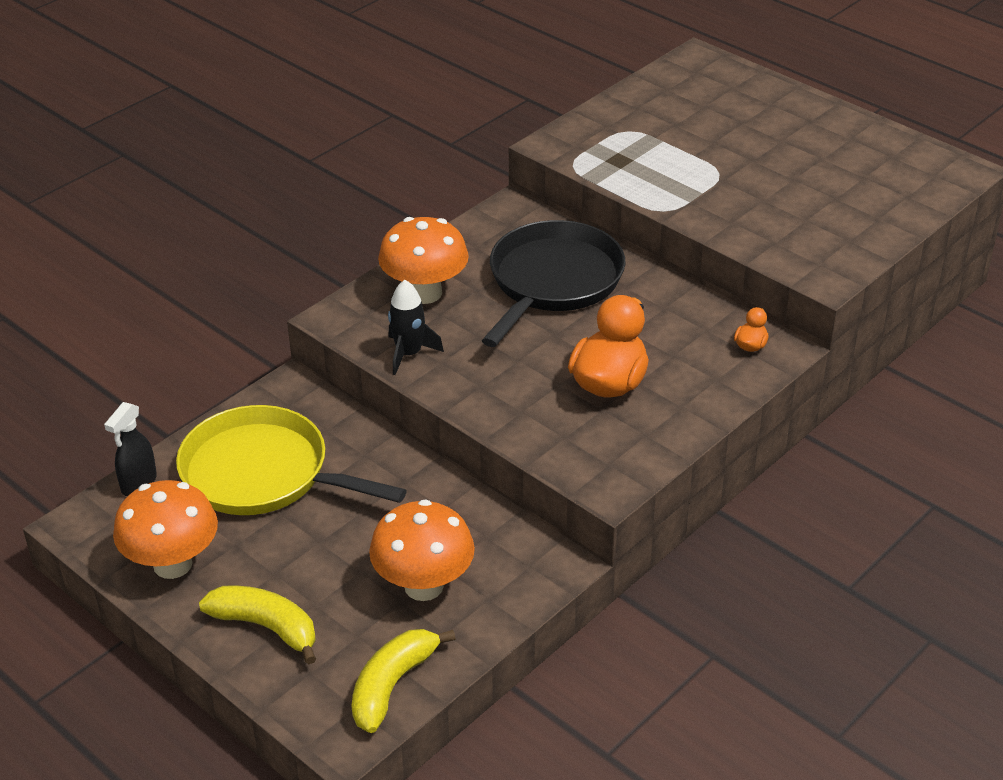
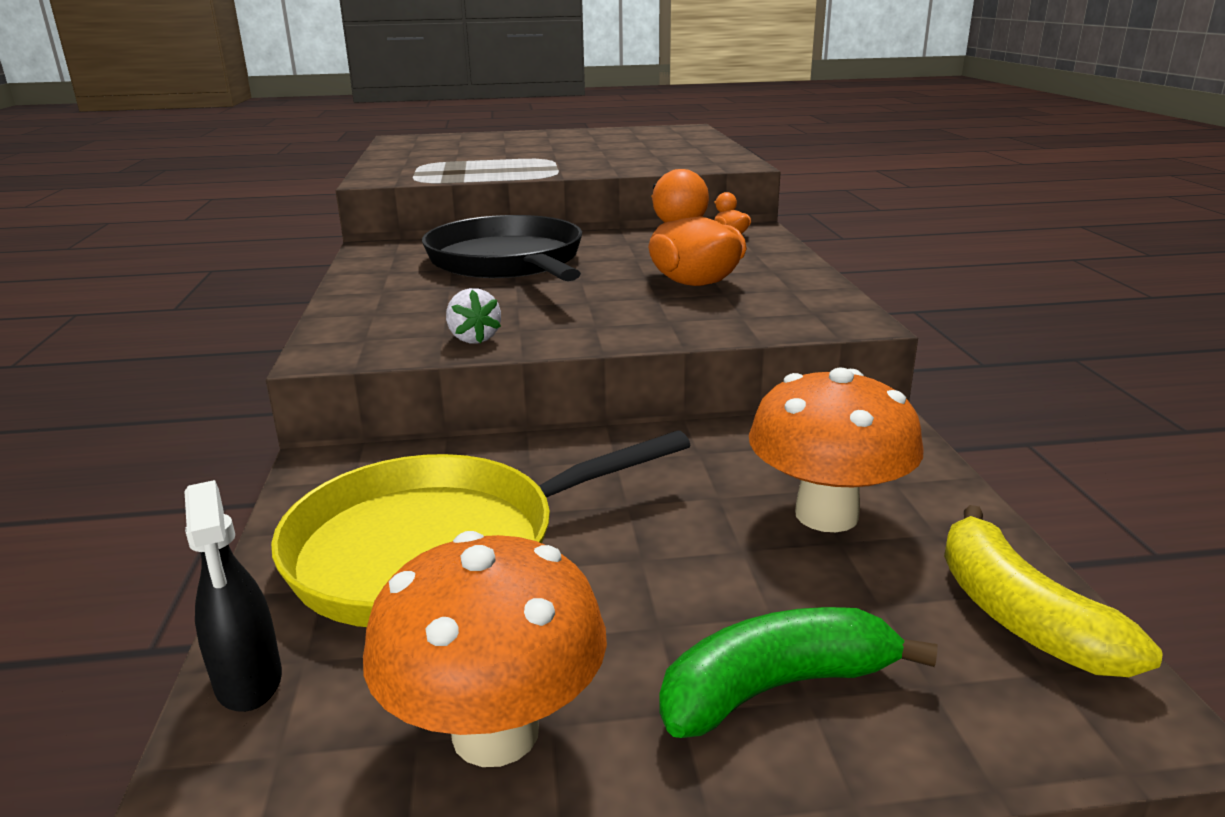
camera: 50 degrees left, 15 degrees down
(266, 627) = (775, 687): yellow banana -> green banana
(409, 354) = (474, 339): black rocket -> white strawberry
(425, 293) = (400, 305): orange mushroom -> none

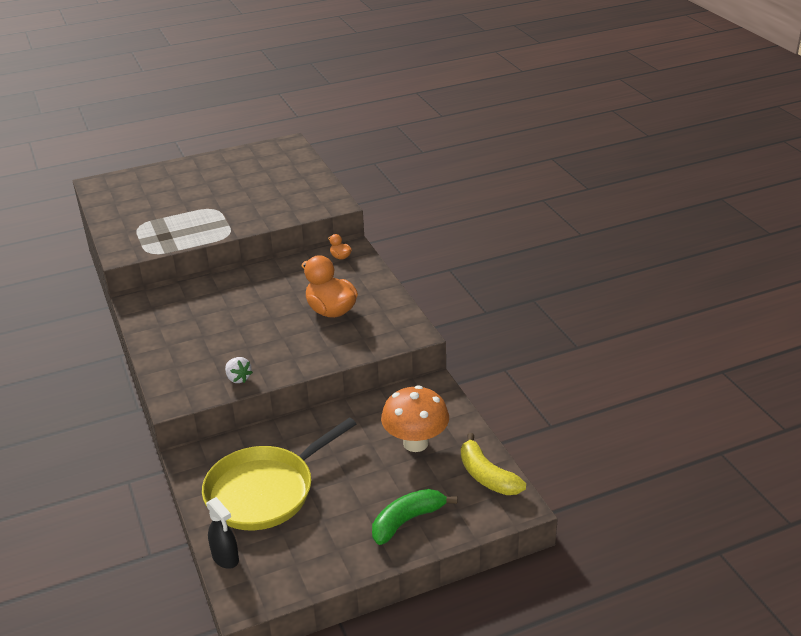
camera: 15 degrees left, 10 degrees up
(495, 732) = (320, 555): orange mushroom -> none
(508, 262) = (223, 306): black pan -> none

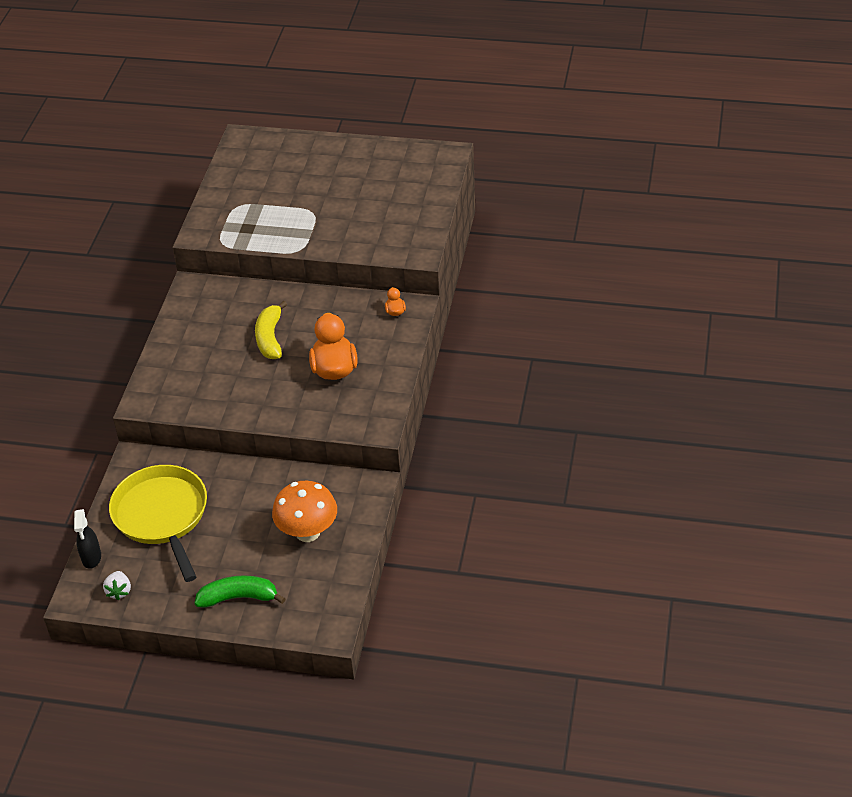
camera: 35 degrees right, 10 degrees up
(238, 378) = (205, 404): white strawberry -> white strawberry (119, 591)
(265, 491) = (162, 516): yellow pan -> yellow pan turned 75 degrees clockwise
(487, 476) = (333, 592): yellow banana -> yellow banana (270, 338)

